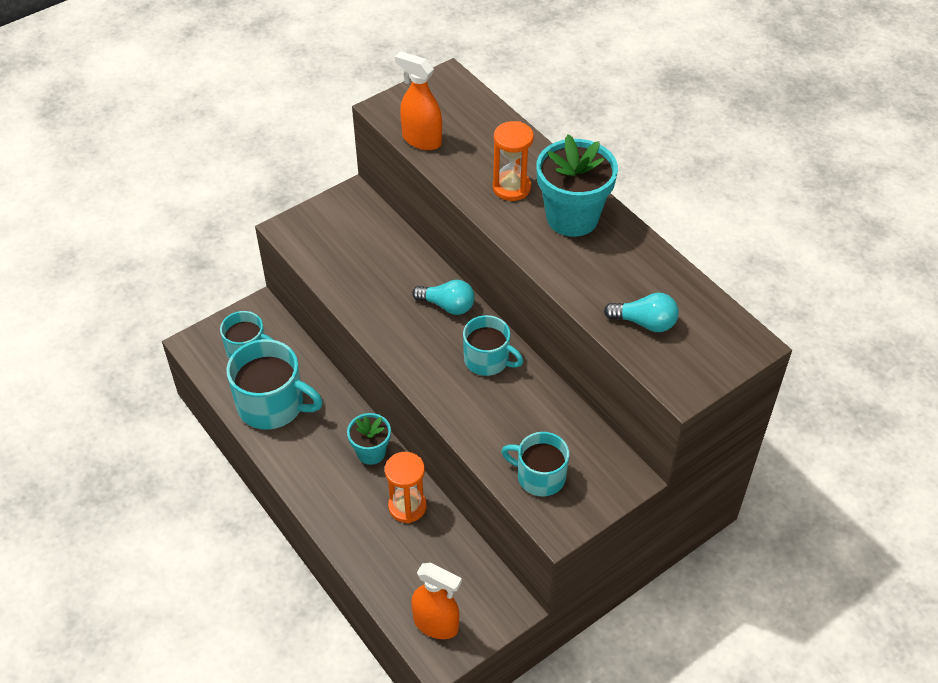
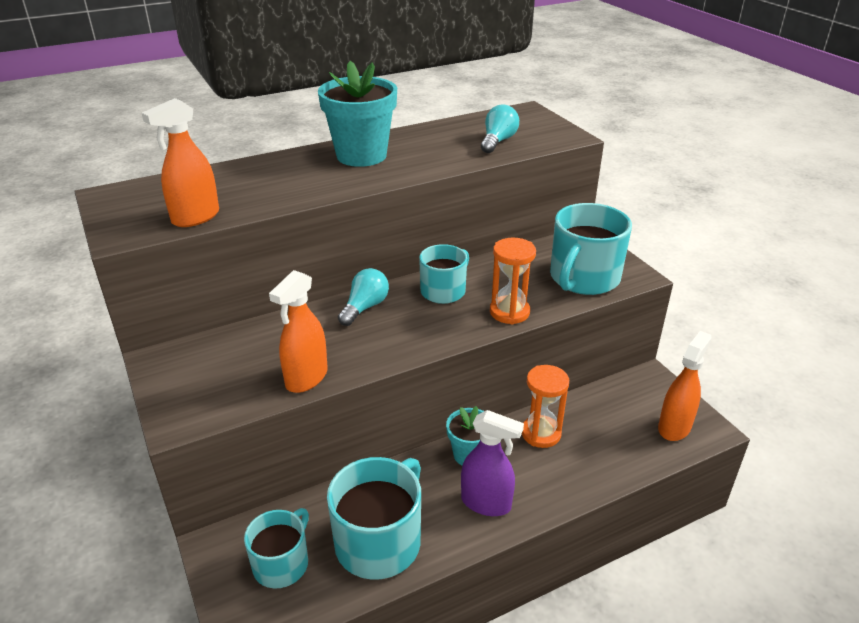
camera: 80 degrees left, 15 degrees down
(318, 470) = (486, 503): none -> purple spray bottle
(344, 288) = (306, 378): none -> orange spray bottle
(511, 188) = (304, 178): orange hourglass -> orange hourglass (509, 312)
(539, 476) = (583, 278): turquoise mug -> turquoise mug, size x1.59

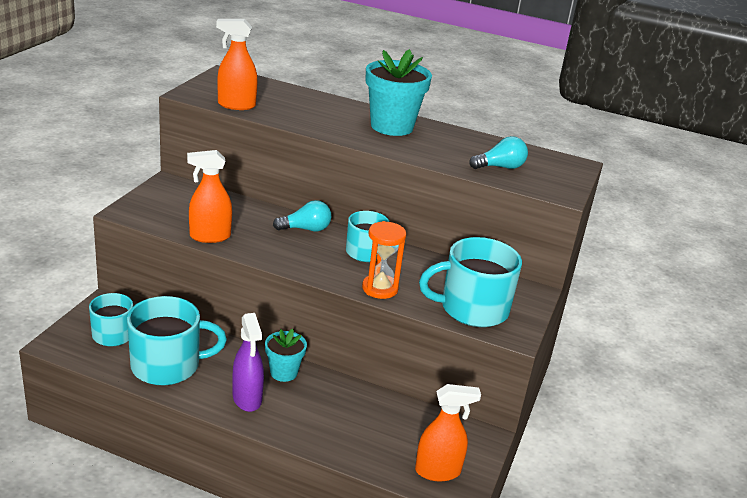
camera: 45 degrees right, 5 degrees down
(541, 433) = (345, 399): orange hourglass -> none

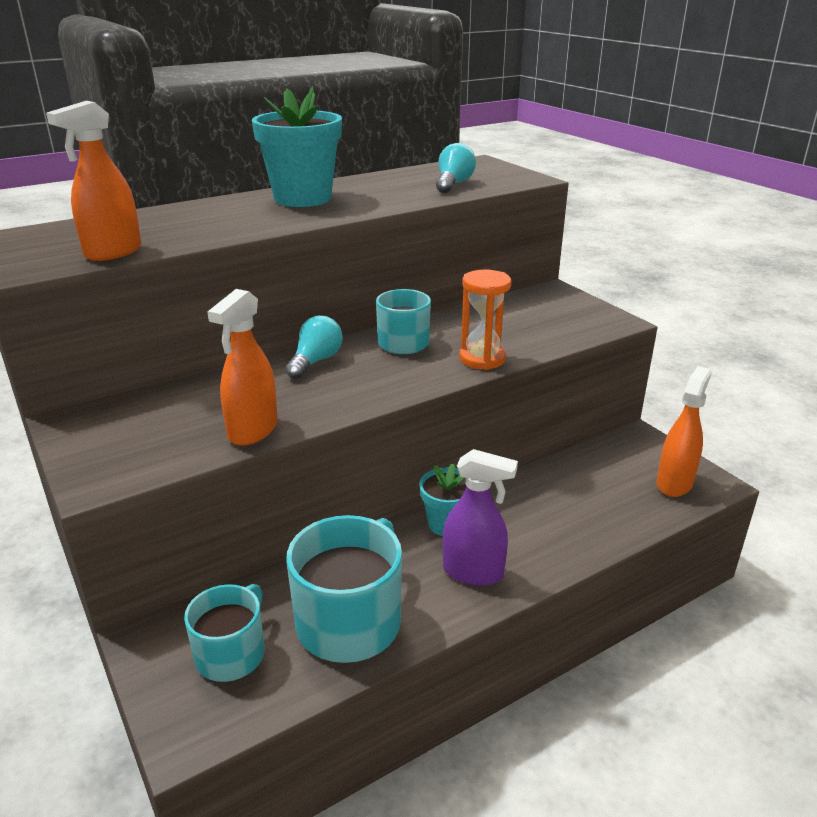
camera: 50 degrees left, 0 degrees up
(472, 308) = (559, 325): turquoise mug -> none

